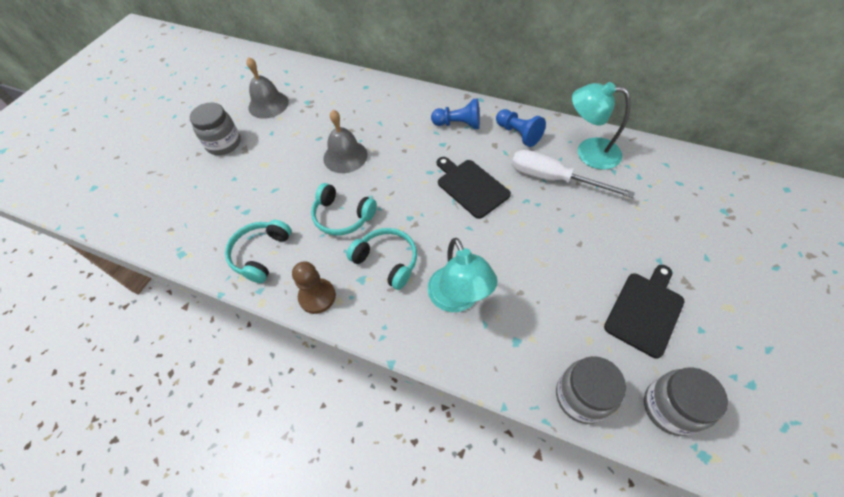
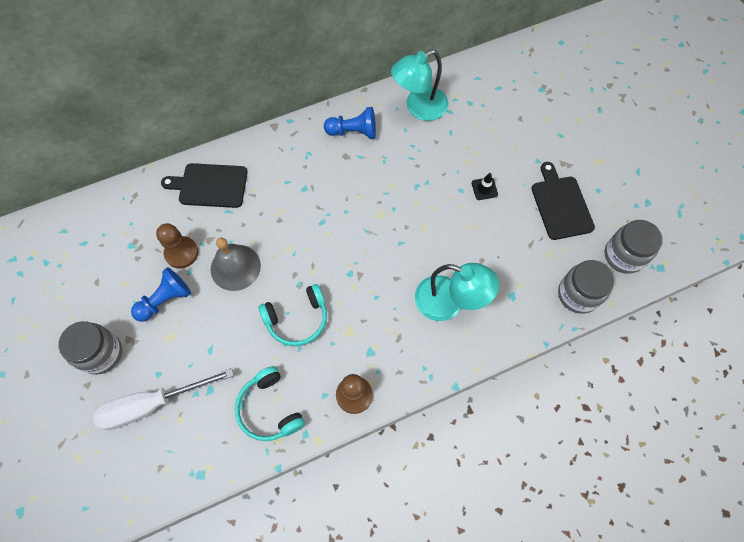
camera: 50 degrees left, 10 degrees up
(268, 104) = (93, 279): grey bell -> none
(326, 125) = (181, 253): none -> brown pawn
(387, 261) = (372, 321): turquoise headphones -> none
(458, 124) = (297, 160): blue pawn -> blue pawn (165, 300)
(471, 186) = (366, 208): black cutting board -> black cutting board (210, 185)
(553, 179) = (417, 152): white screwdriver -> white screwdriver (152, 404)
(583, 244) = (484, 188): none -> black traffic cone

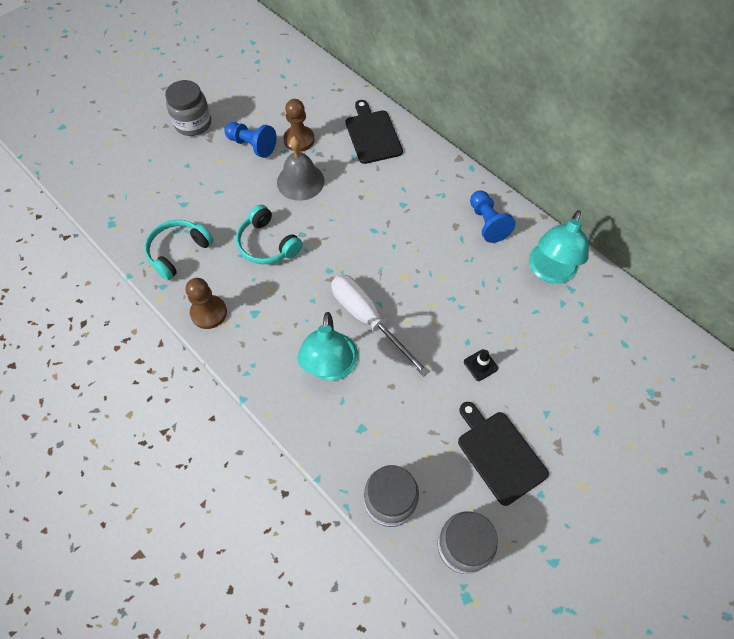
camera: 70 degrees right, 5 degrees down
(152, 404) = (161, 171): white screwdriver -> white screwdriver (368, 319)
(419, 108) = (549, 272): turquoise lamp -> turquoise lamp turned 105 degrees counterclockwise
(560, 204) = (499, 453): black cutting board -> black cutting board turned 90 degrees counterclockwise

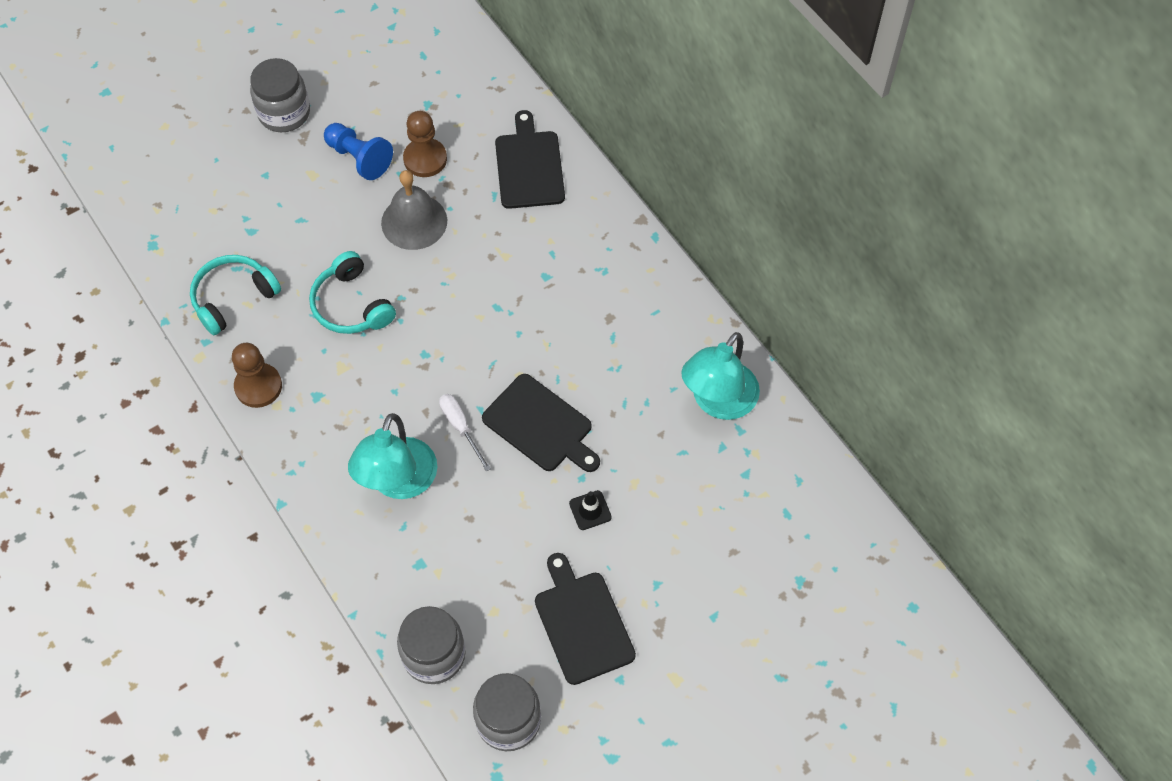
camera: 10 degrees right, 0 degrees up
(368, 319) = (460, 427): white screwdriver -> white screwdriver, size x0.53
(427, 308) = (540, 426): none -> black cutting board
(487, 223) = (653, 320): blue pawn -> none

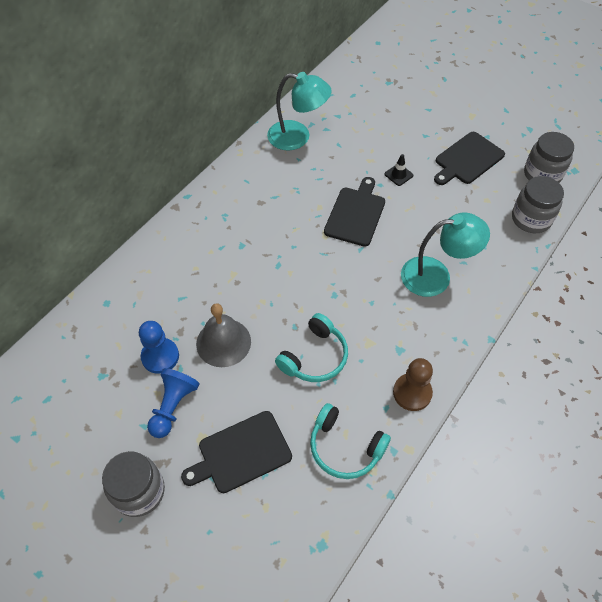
camera: 110 degrees left, 5 degrees down
(425, 159) = (160, 356): brown pawn -> blue pawn
(460, 427) = (379, 255): white screwdriver -> none
(529, 166) = (147, 284): black cutting board -> black cutting board (241, 453)

